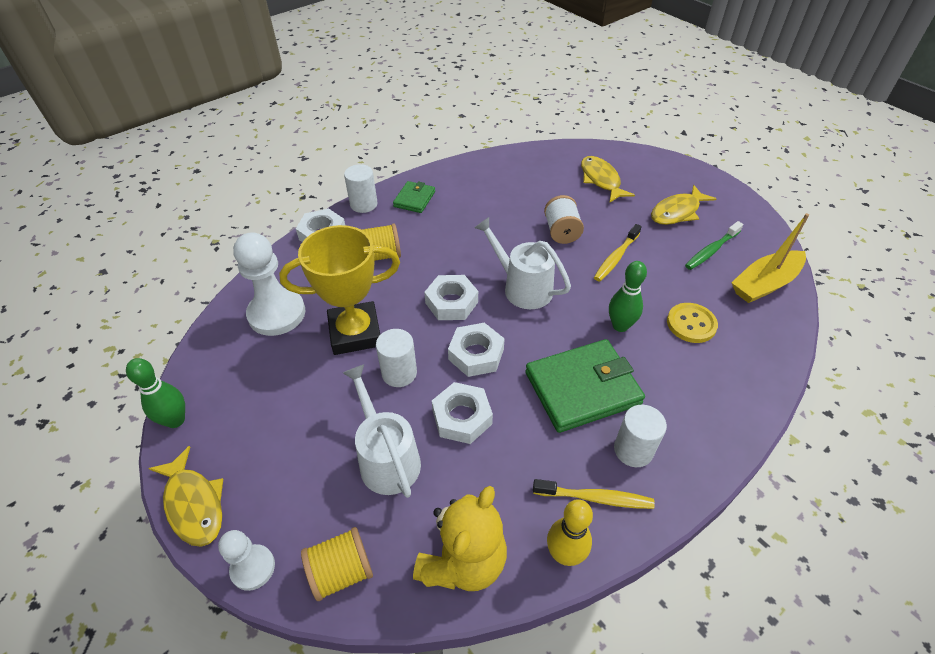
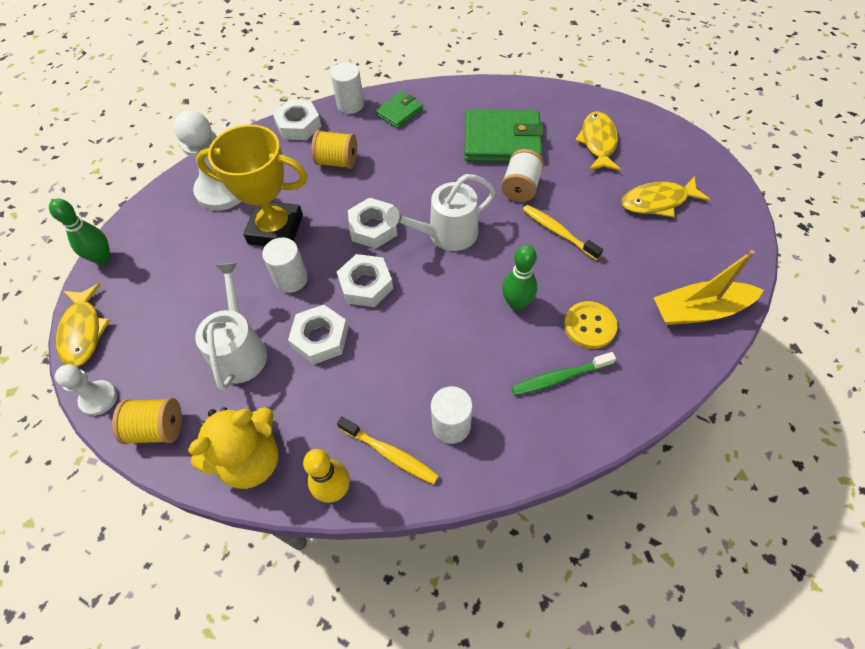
camera: 25 degrees right, 10 degrees up
(522, 287) = (447, 234): white watering can -> white watering can turned 90 degrees counterclockwise
(582, 388) = (441, 351): green wallet -> green wallet (502, 141)
(616, 257) = (558, 232): yellow toothbrush -> yellow toothbrush turned 75 degrees clockwise
(711, 250) = (666, 255): green toothbrush -> green toothbrush (559, 377)

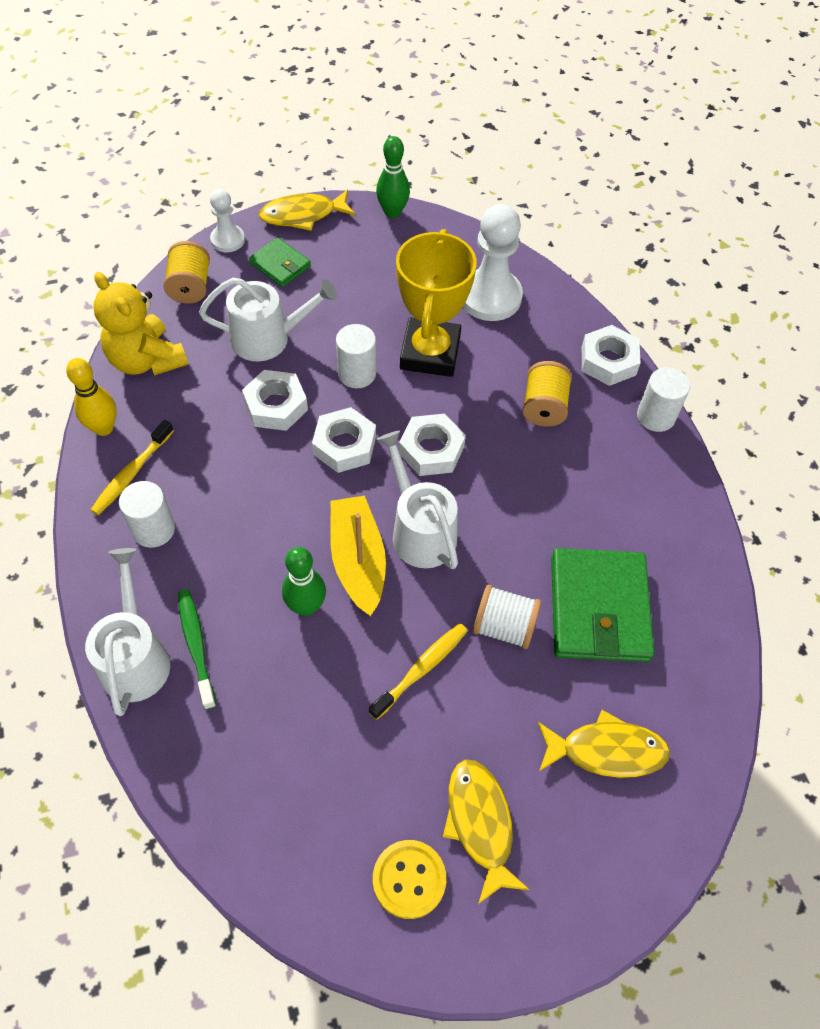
camera: 85 degrees right, 0 degrees up
(399, 112) = (647, 475): green wallet -> green wallet (280, 265)
(576, 423) = (135, 658): none -> white watering can
(589, 326) = (265, 690): yellow button -> yellow button (409, 879)
(699, 311) = (276, 843): yellow boat -> yellow boat (358, 560)

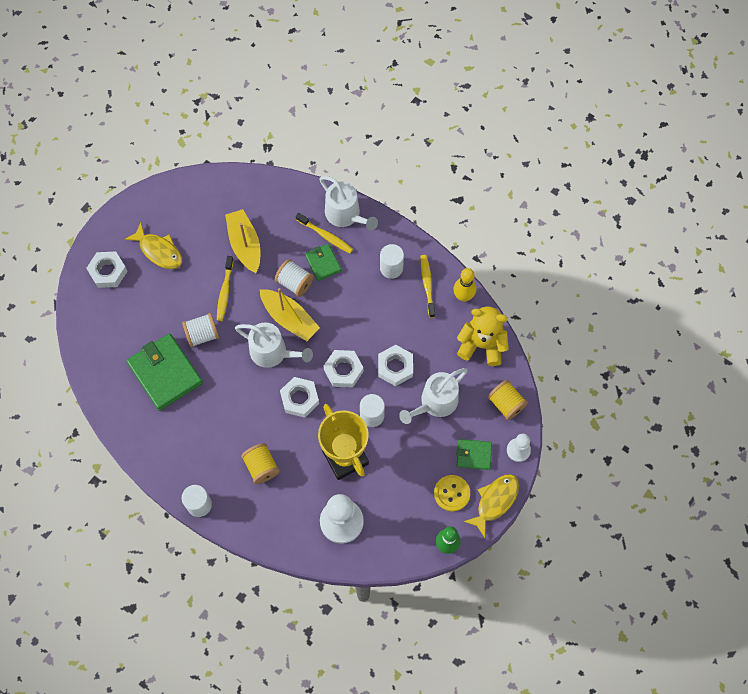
camera: 145 degrees right, 10 degrees up
(196, 646) = (326, 236): green toothbrush -> yellow toothbrush
(239, 606) = (323, 263): none -> green wallet
(306, 606) = (295, 283): green bowling pin -> white spool
(330, 725) = (245, 245): none -> yellow boat
(409, 879) = (173, 215): yellow button -> yellow button (452, 493)
(606, 750) = (125, 312): yellow fish -> none
(608, 361) = (246, 524): white nut -> white nut (108, 272)

